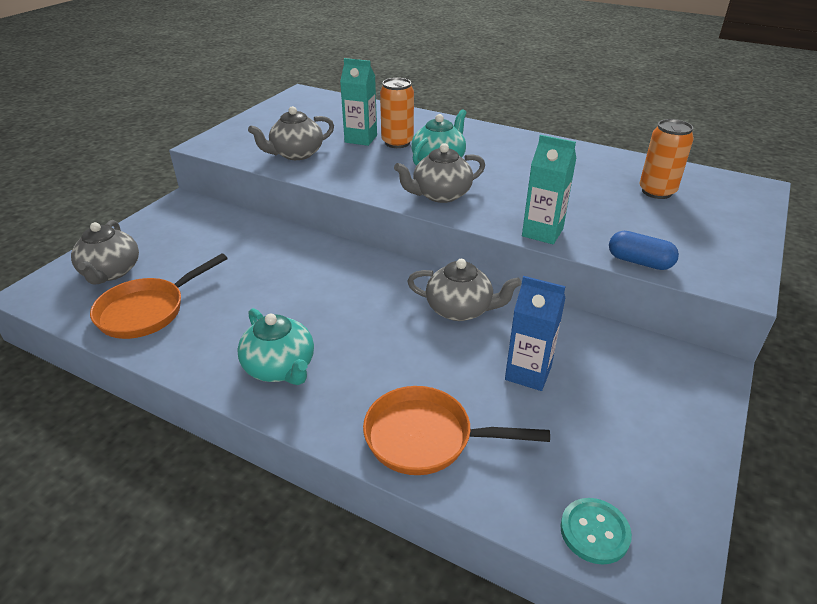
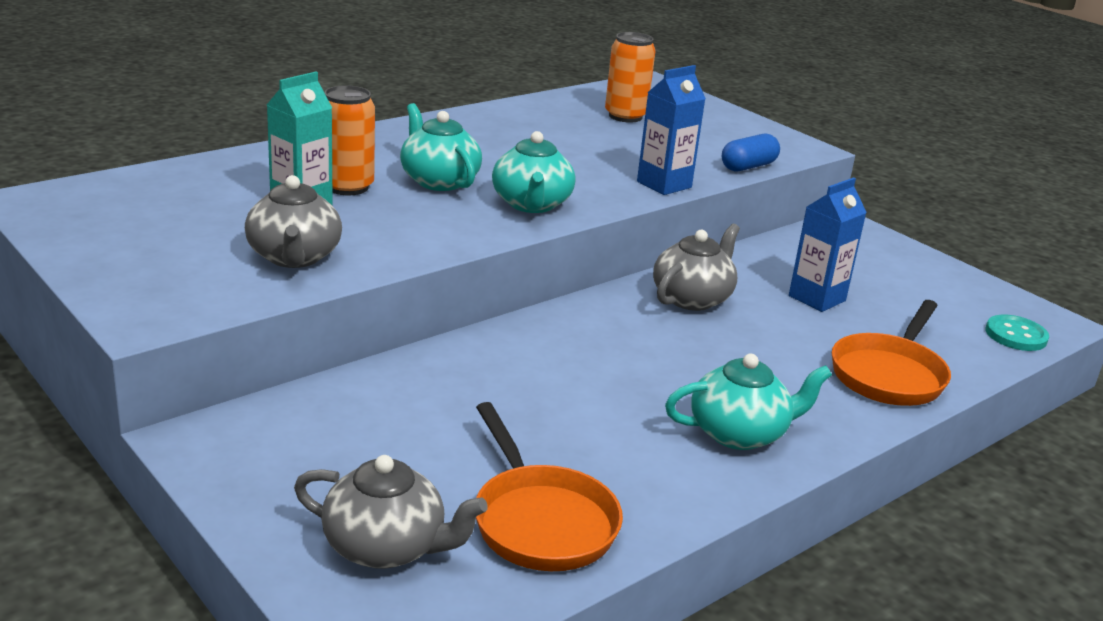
camera: 70 degrees left, 10 degrees down
(440, 195) = (531, 204): grey teapot -> turquoise teapot
(542, 232) = (664, 184): turquoise carton -> blue carton

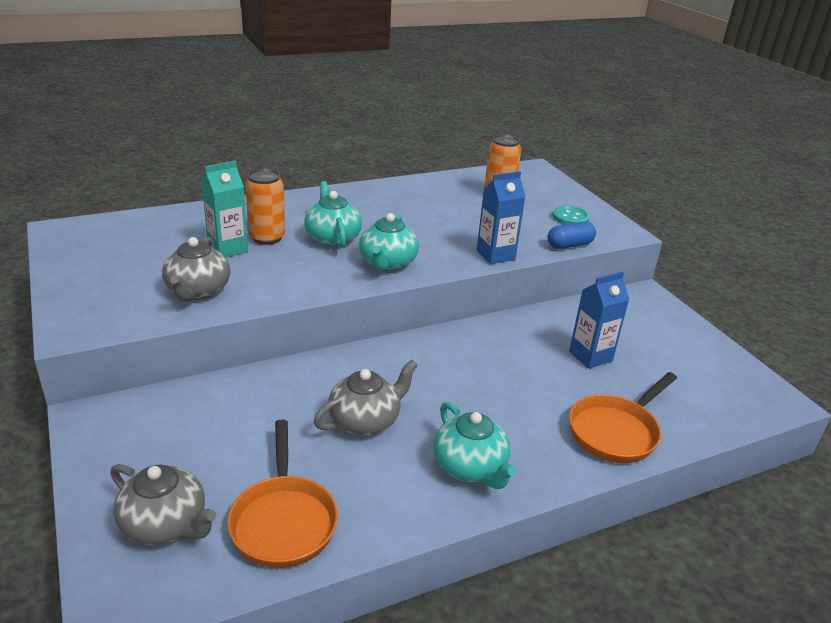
camera: 15 degrees right, 5 degrees up
(692, 298) = (493, 345): grey teapot -> grey teapot (365, 420)
(740, 433) = (470, 467): turquoise teapot -> turquoise teapot turned 60 degrees clockwise
(1016, 335) = (741, 409): turquoise button -> turquoise button (570, 217)

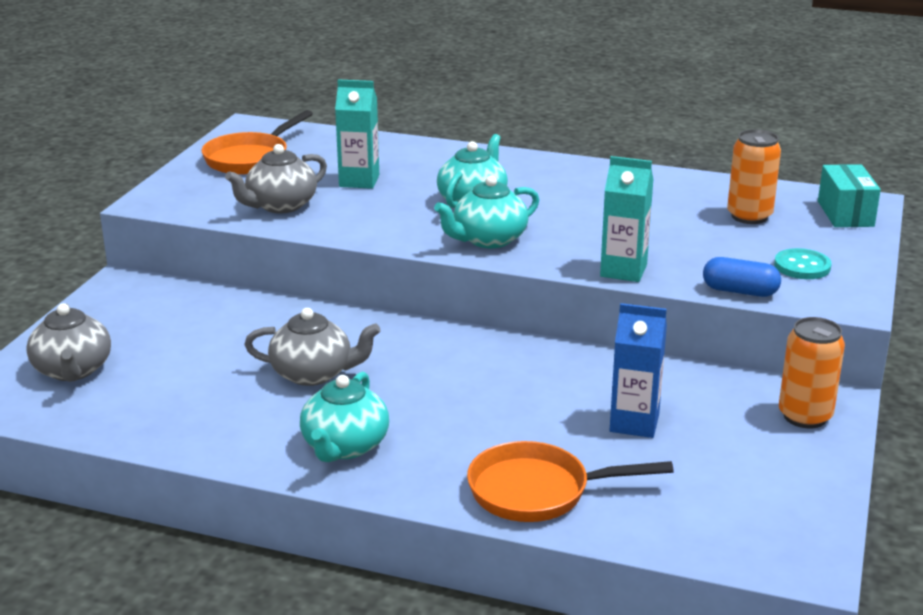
camera: 45 degrees right, 5 degrees down
(267, 237) = (410, 182): orange can -> orange can (805, 416)
(283, 520) = (147, 407): orange pan -> orange pan (250, 158)
(495, 255) = (623, 271): blue carton -> turquoise carton
(538, 178) = (845, 214): none -> turquoise box

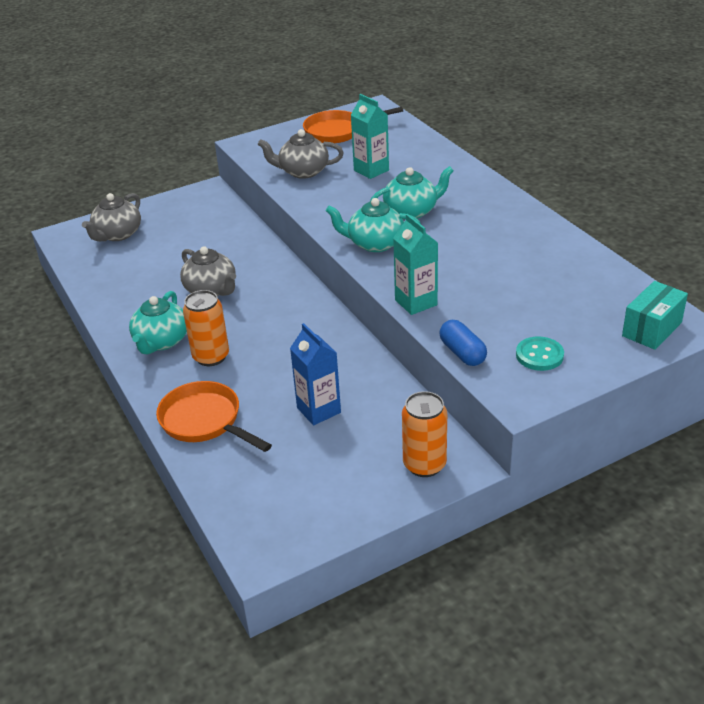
camera: 45 degrees right, 10 degrees up
(344, 447) = (161, 341): turquoise teapot -> turquoise teapot turned 45 degrees counterclockwise
(749, 216) = (573, 299): orange can -> orange can (211, 357)

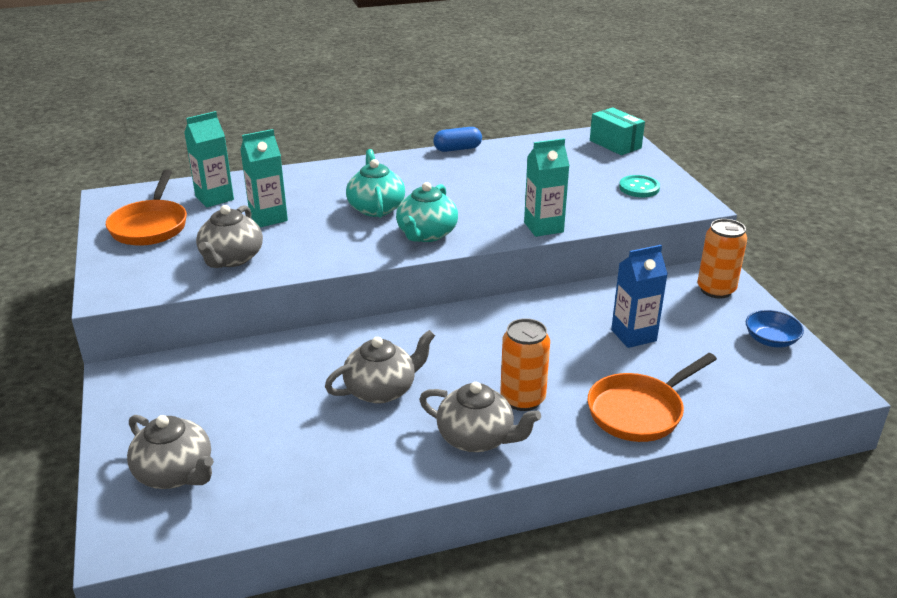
camera: 80 degrees left, 5 degrees down
(161, 341) = (477, 438): turquoise teapot -> grey teapot
(338, 507) = (771, 340): none -> blue bowl
(393, 142) = (214, 198): none -> turquoise carton
(462, 353) = (628, 217): blue capsule -> blue capsule (457, 149)

